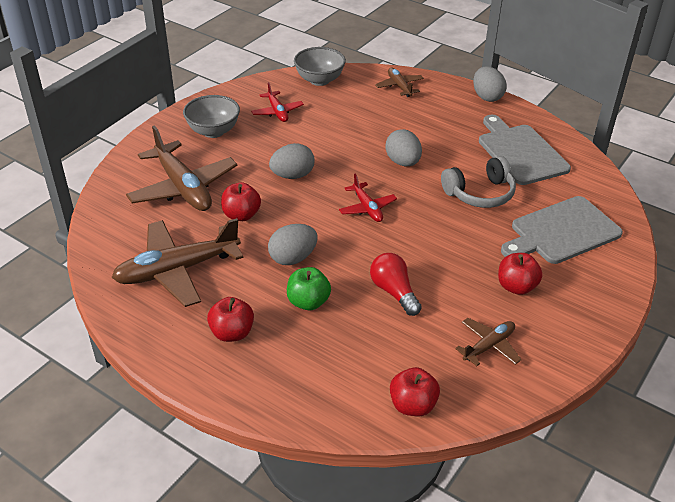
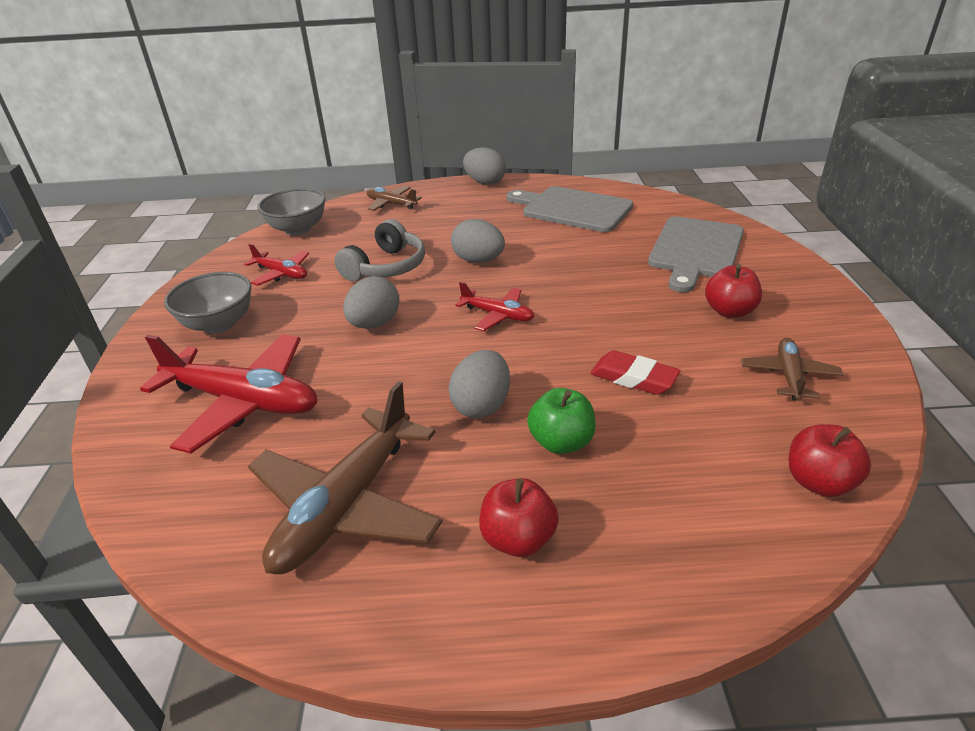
camera: 35 degrees left, 5 degrees down
(183, 188) = (243, 401): brown plane -> red plane
(241, 215) = (360, 393): red apple -> none
(394, 292) = (633, 378): red light bulb -> red eraser
(480, 193) = (585, 253): grey headphones -> grey headphones (386, 267)

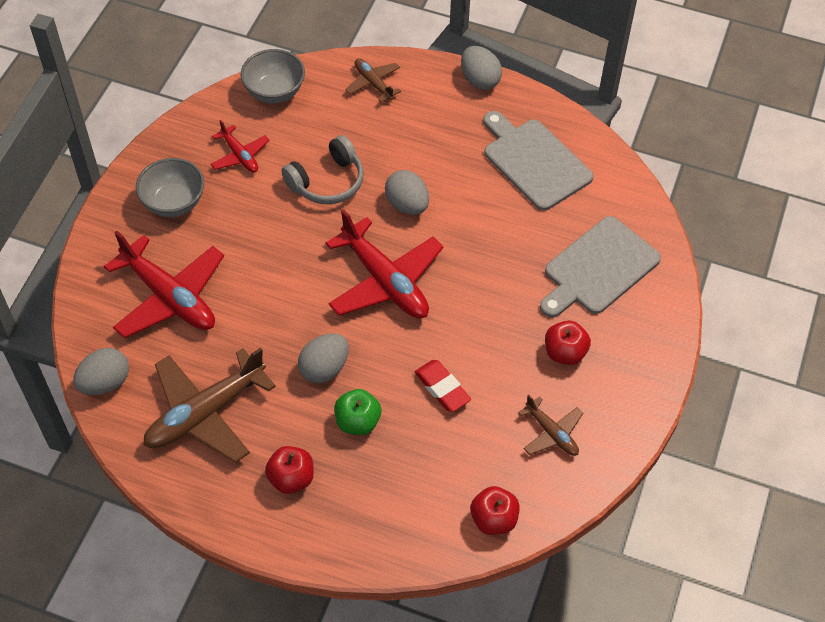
camera: 20 degrees right, 20 degrees up
(374, 324) = (288, 251): grey egg -> grey egg (105, 382)
(497, 315) = (385, 281): red plane -> red plane, size x1.93
(789, 376) = (551, 433): brown plane -> brown plane turned 105 degrees clockwise

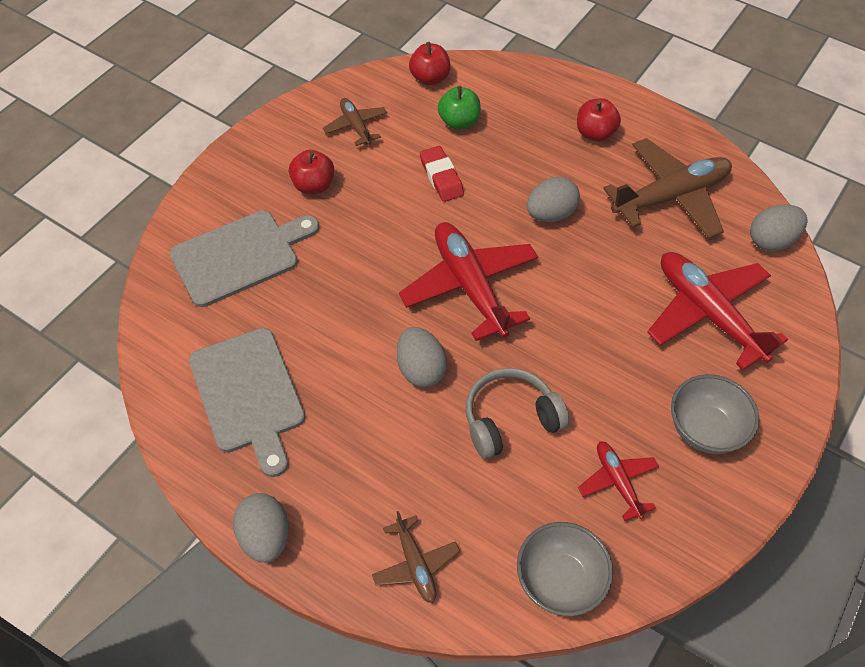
camera: 165 degrees left, 0 degrees up
(357, 422) = (527, 165): green apple -> green apple (459, 122)

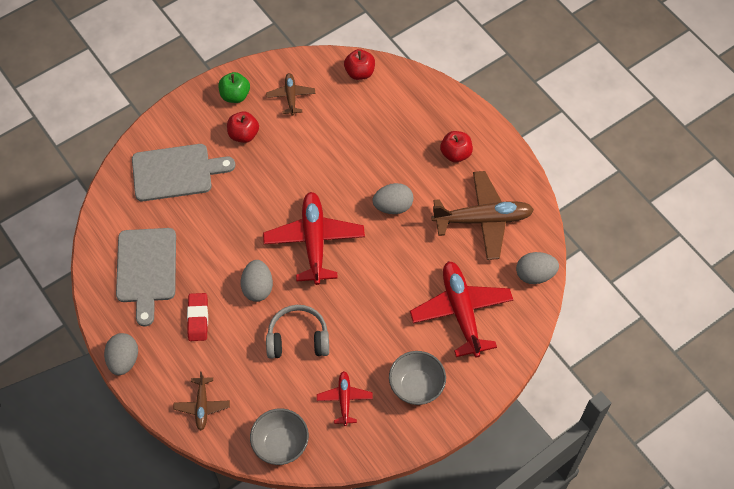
camera: 20 degrees right, 5 degrees up
(441, 177) = (332, 155): red eraser -> red eraser (198, 318)
(459, 122) = (364, 115): green apple -> green apple (235, 95)

